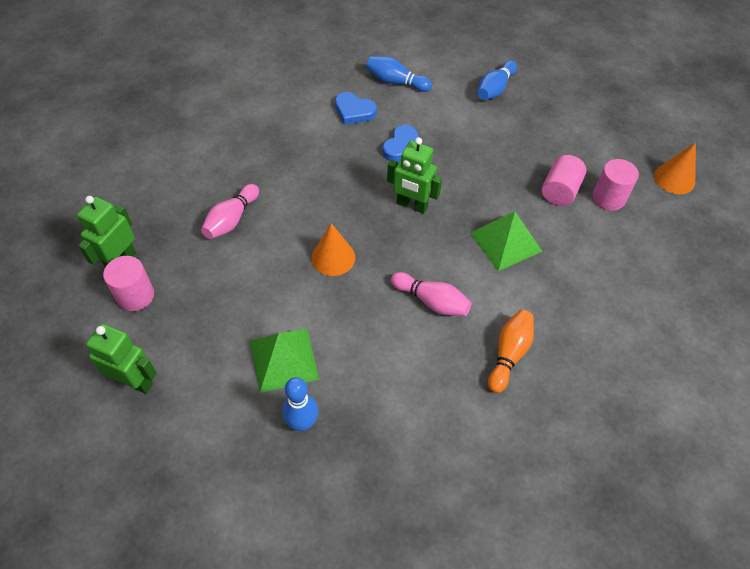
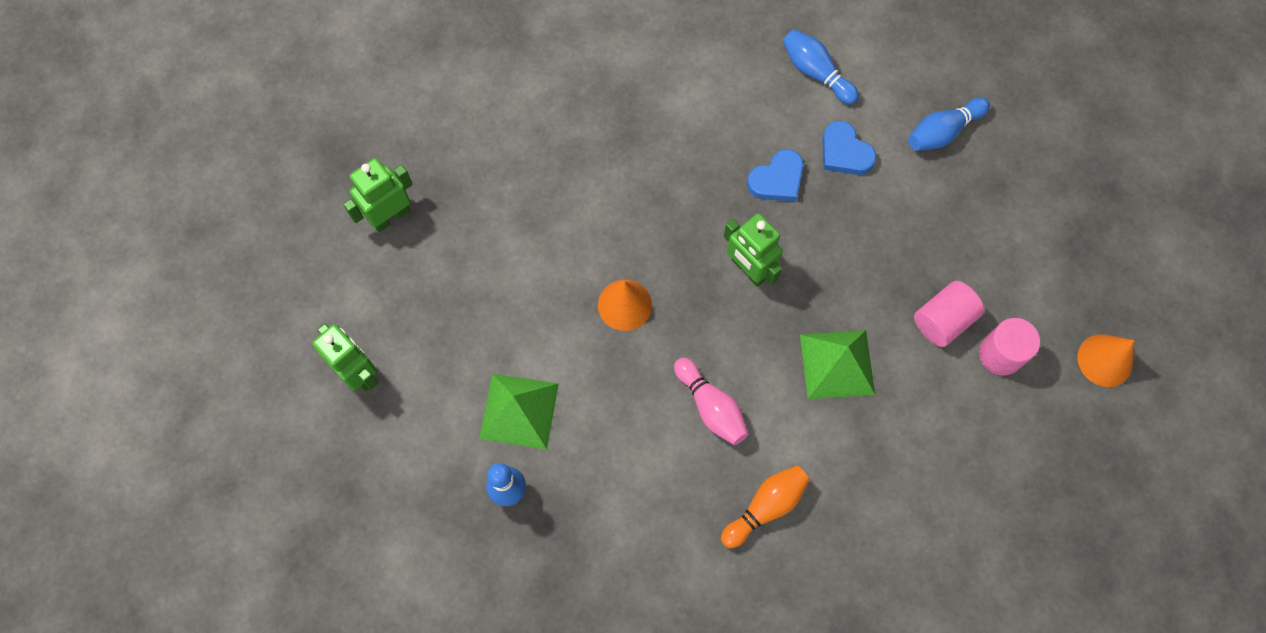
camera: 25 degrees right, 15 degrees up
(135, 295) = (392, 268): pink cylinder -> none
(231, 220) = (530, 208): pink bowling pin -> none
(354, 111) = (740, 101): blue heart -> blue heart (844, 152)

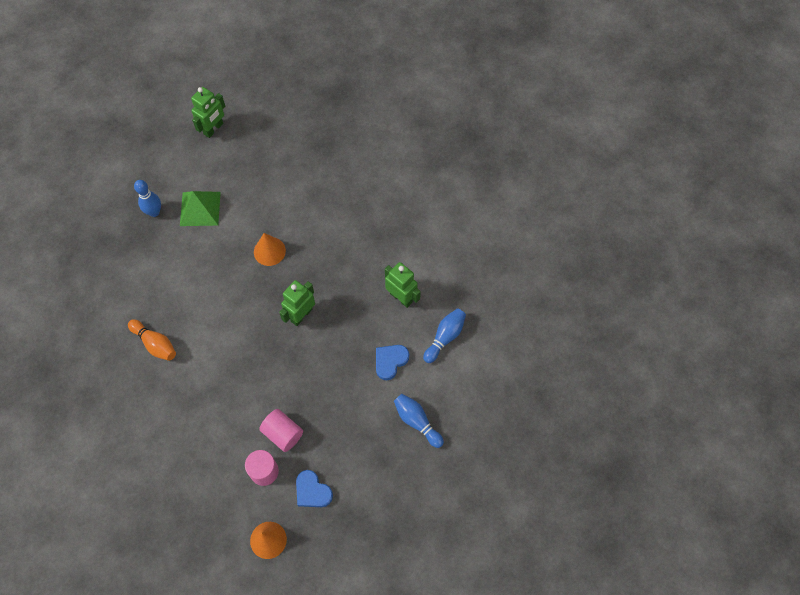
camera: 80 degrees right, 5 degrees down
(390, 216) = (306, 125): green robot -> green robot (401, 297)
(711, 407) = (212, 306): pink bowling pin -> none
(777, 179) = (364, 323): blue heart -> blue heart (312, 491)
(837, 364) = (246, 373): green pyramid -> none

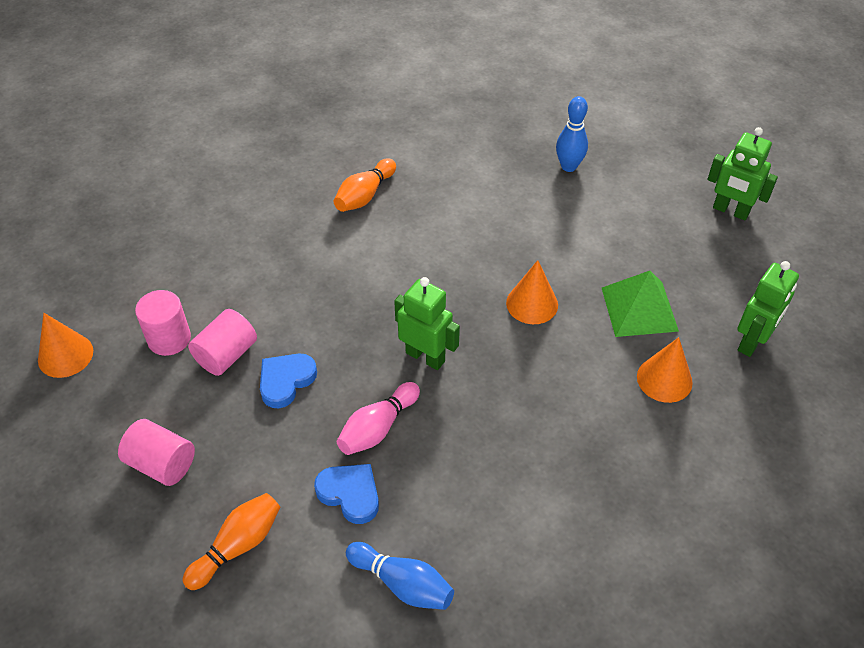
camera: 85 degrees right, 15 degrees down
(200, 208) = (587, 214): green pyramid -> green pyramid (639, 309)
(312, 491) = (131, 402): blue heart -> blue heart (286, 381)
(334, 192) = (664, 379): none -> orange cone
(348, 345) = (378, 428): none -> pink bowling pin
(359, 468) = (162, 463): none -> pink cylinder
(401, 297) = (475, 502): green robot -> green robot (752, 342)
(417, 421) = (238, 546): blue bowling pin -> orange bowling pin

